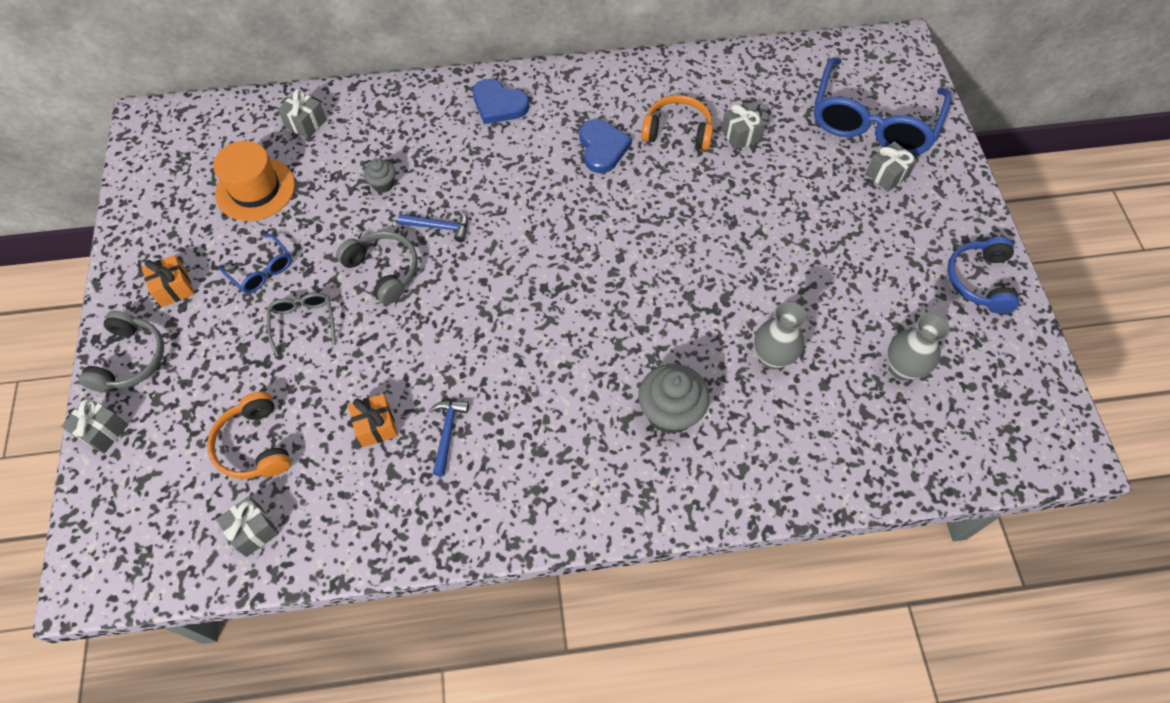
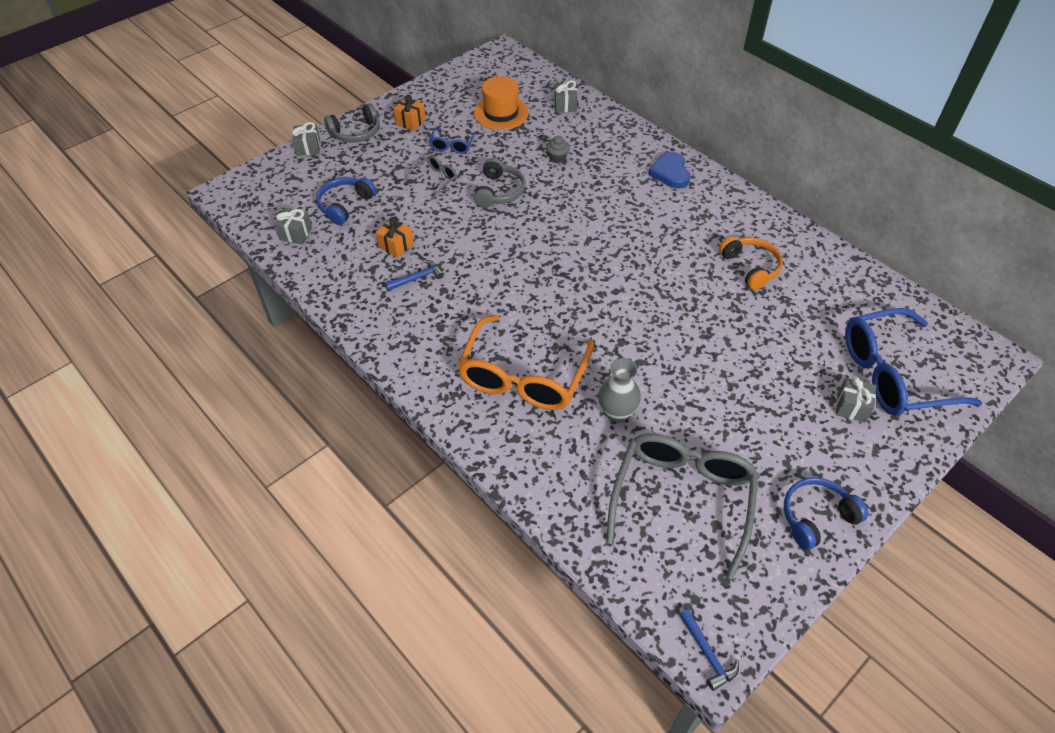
camera: 55 degrees right, 10 degrees down
(255, 445) = (345, 205): orange headphones -> blue headphones
(439, 227) = (552, 197): blue hammer -> blue hammer (707, 654)
(602, 148) = (692, 237): blue heart -> none
(670, 412) = (523, 377): grey cupcake -> orange glasses
(740, 135) = (786, 302): grey gift -> none
(902, 368) = (682, 498): grey vase -> grey glasses

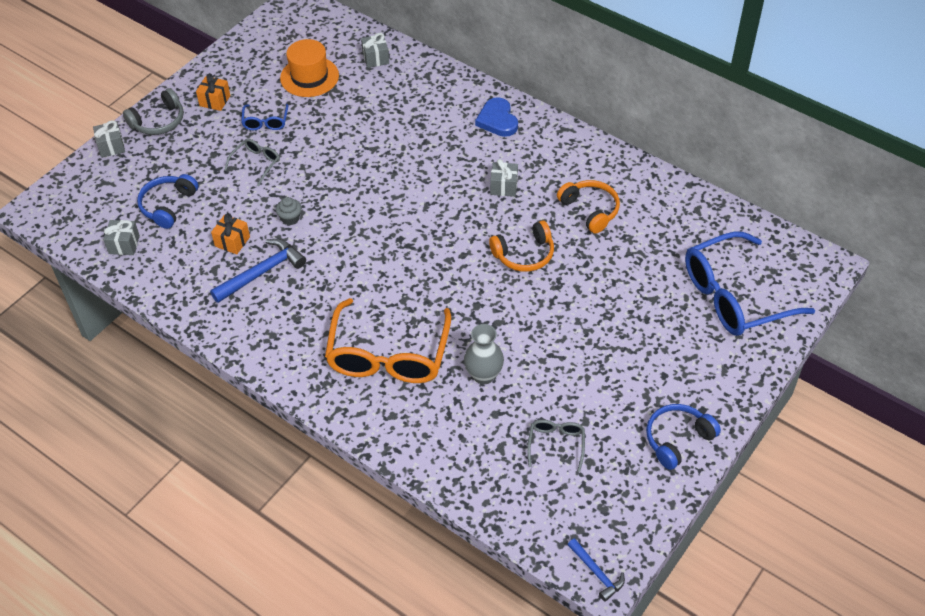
camera: 10 degrees left, 0 degrees up
(417, 278) = (262, 272): blue hammer -> blue hammer, size x1.66
(499, 191) = (325, 166): grey headphones -> none
(557, 158) = (379, 120): grey cupcake -> grey cupcake (290, 218)
(677, 299) = (524, 254): none -> orange headphones
(682, 498) = (556, 444): grey glasses -> grey glasses, size x0.45
(851, 407) = (699, 334): grey gift -> grey gift (504, 186)

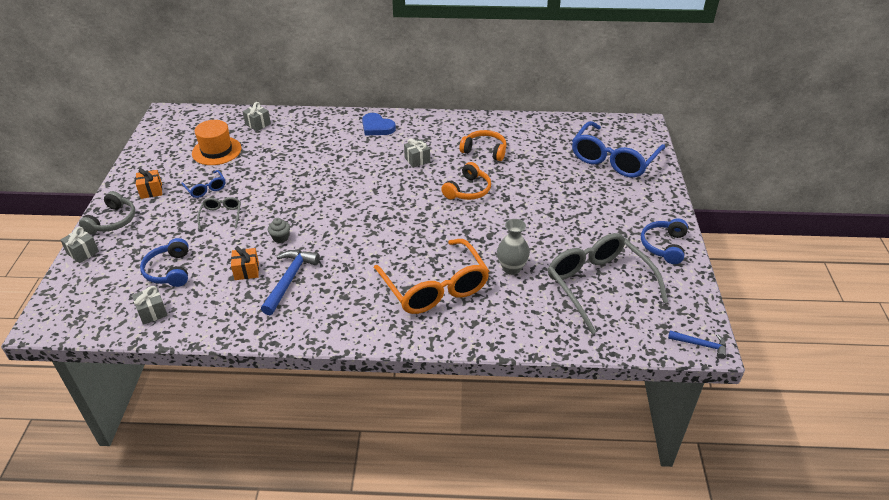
camera: 35 degrees left, 10 degrees down
(556, 444) = (598, 284): grey glasses -> grey glasses, size x2.22

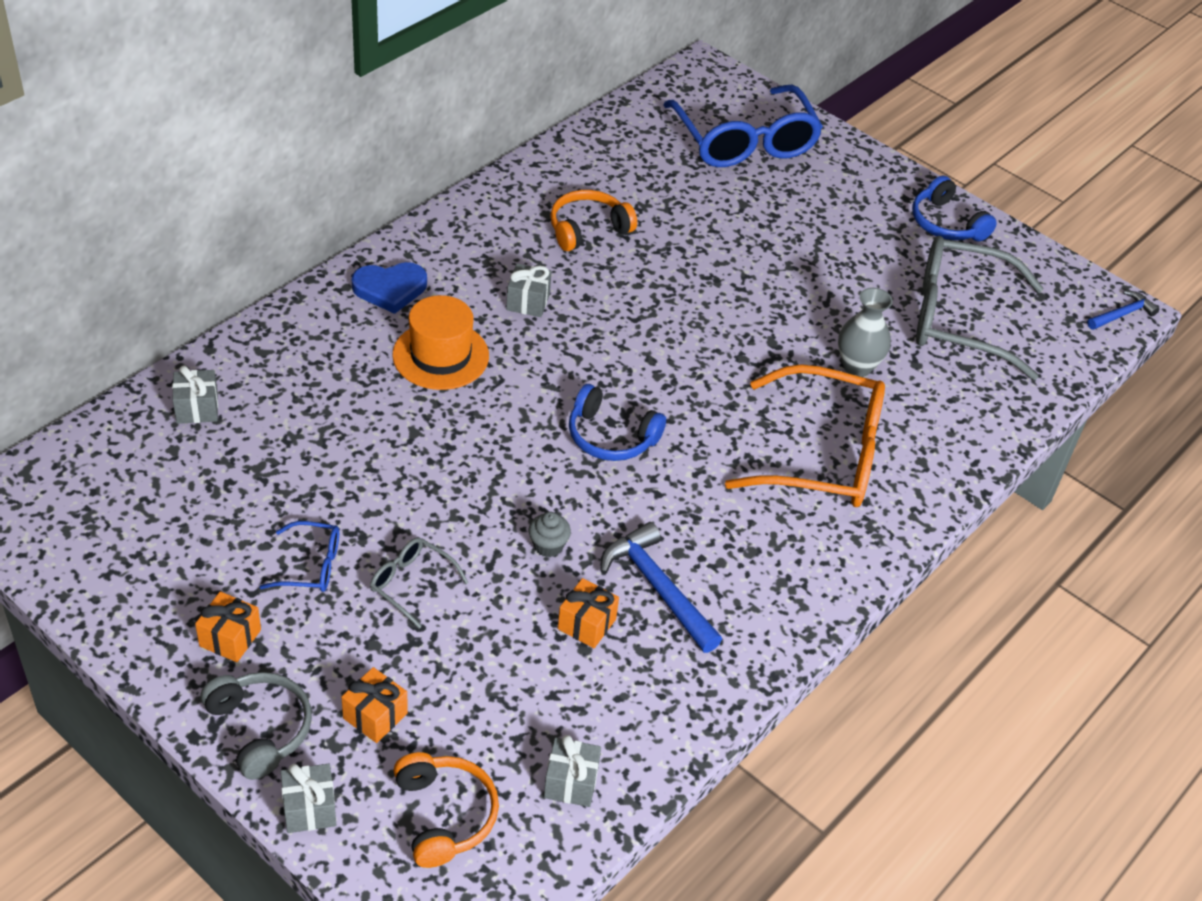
camera: 55 degrees left, 5 degrees up
(143, 243) = (375, 716): none -> orange gift
(169, 270) = (487, 714): blue headphones -> blue headphones (611, 436)
(216, 151) = (212, 498): orange hat -> orange hat (440, 355)
(468, 190) = (657, 301): orange headphones -> orange headphones (444, 815)

